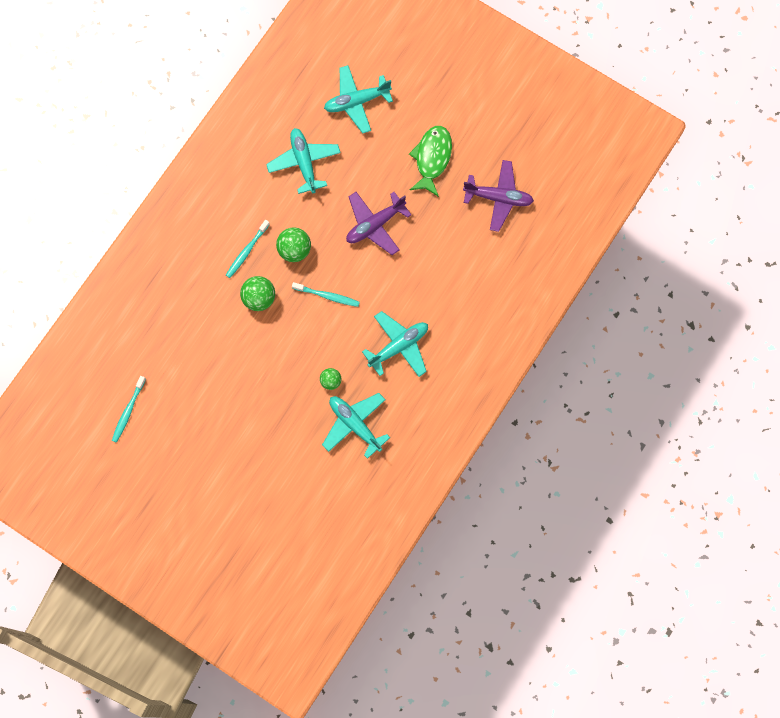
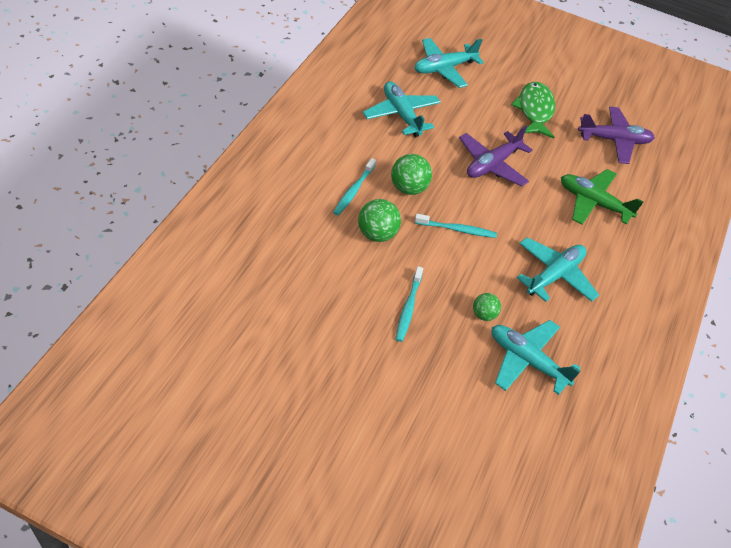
camera: 15 degrees left, 25 degrees down
(128, 411) = (225, 362): turquoise toothbrush -> turquoise toothbrush (408, 308)
(456, 271) = (593, 203): none -> green plane

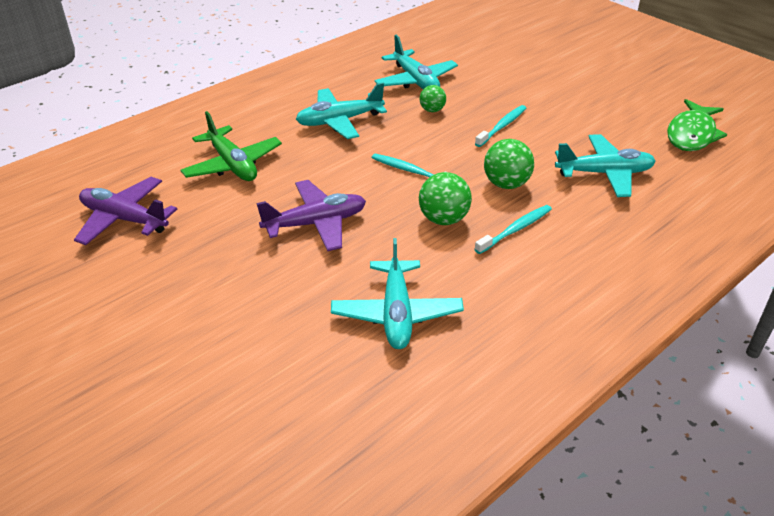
camera: 150 degrees left, 10 degrees down
(444, 68) = (268, 381): turquoise plane -> turquoise plane (604, 173)
(534, 110) = (188, 279): green fish -> green fish (692, 134)

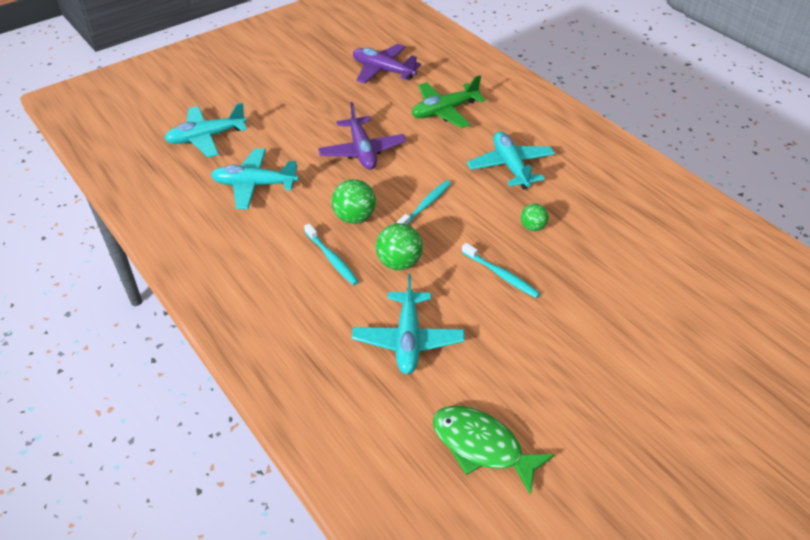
camera: 95 degrees right, 5 degrees up
(124, 219) = (383, 70): purple plane -> purple plane turned 90 degrees counterclockwise
(415, 81) = (594, 220): turquoise plane -> turquoise plane (206, 137)

